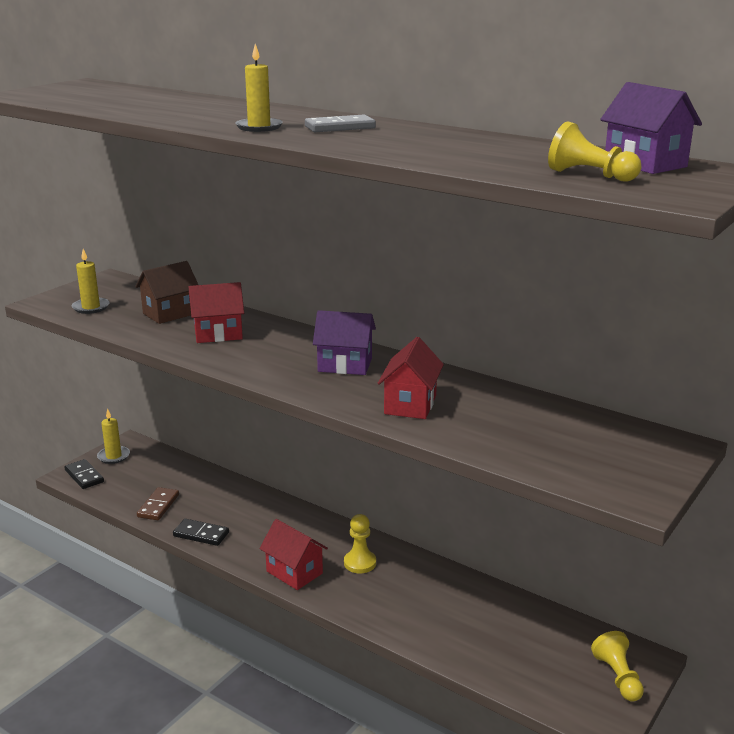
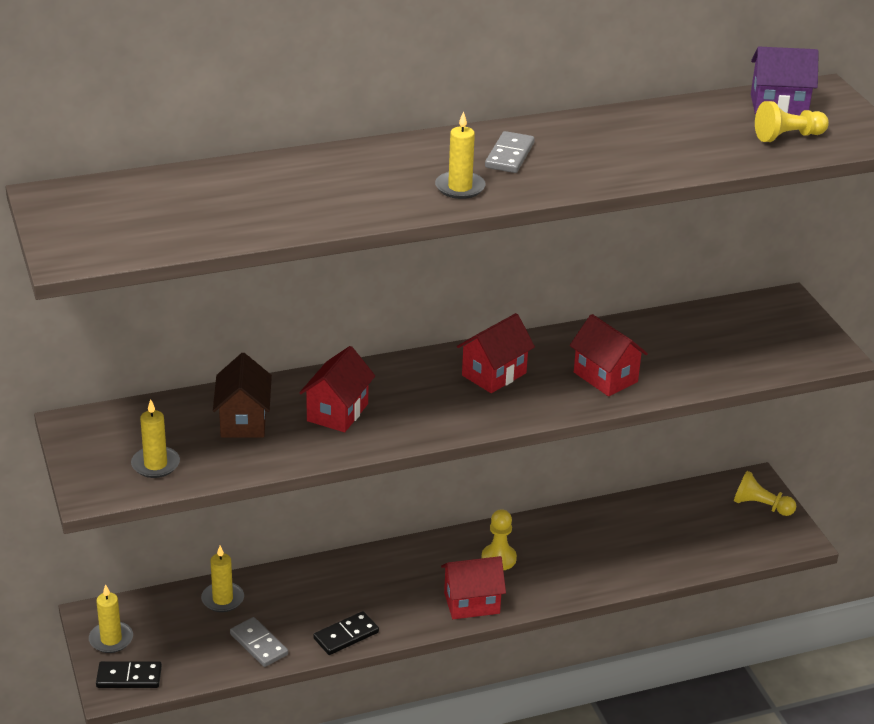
camera: 55 degrees left, 10 degrees up
(158, 506) = (259, 644): brown domino -> grey domino
(189, 475) = (222, 599): none -> yellow candle
(345, 365) = (494, 374): purple house -> red house

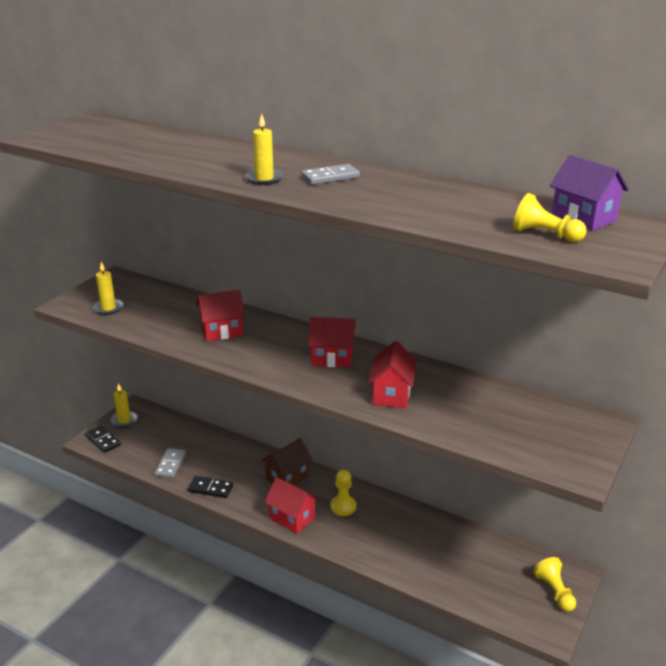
camera: 50 degrees right, 5 degrees down
(222, 599) = (191, 435): yellow candle -> none
(243, 421) = (176, 312): brown house -> brown house (287, 477)

